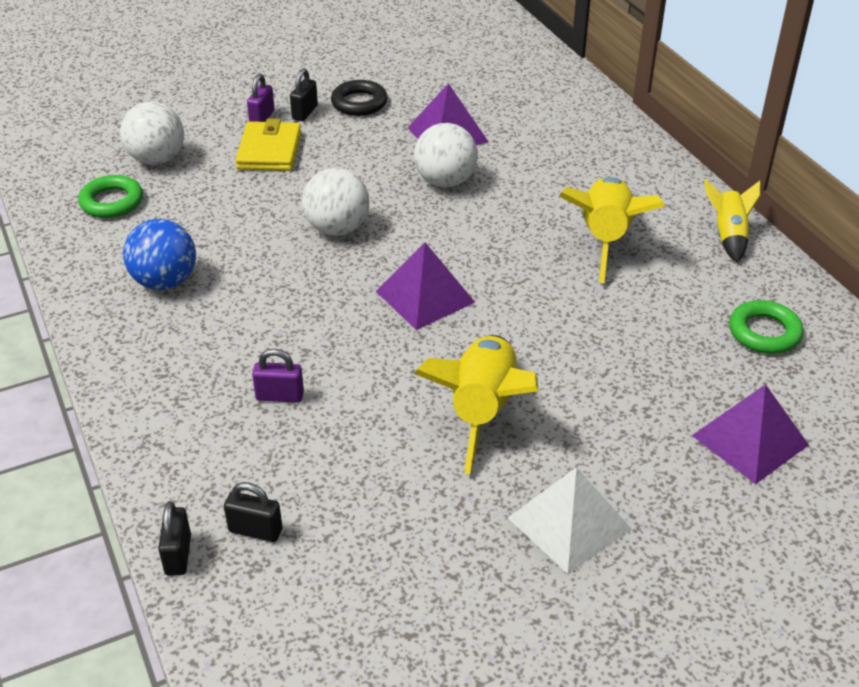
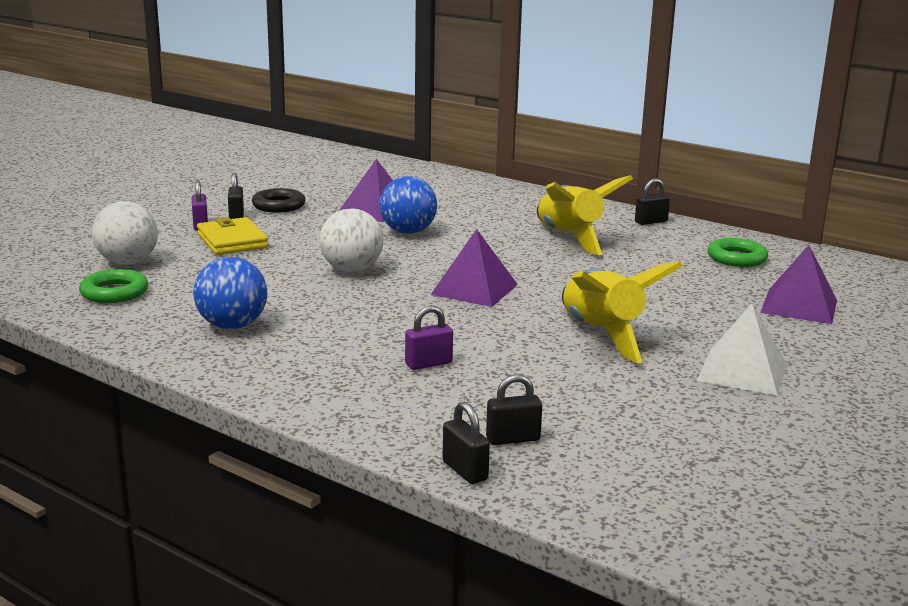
camera: 30 degrees left, 20 degrees down
(445, 181) = (408, 232): white ball -> blue ball
(728, 236) = (651, 222): yellow rocket -> black padlock

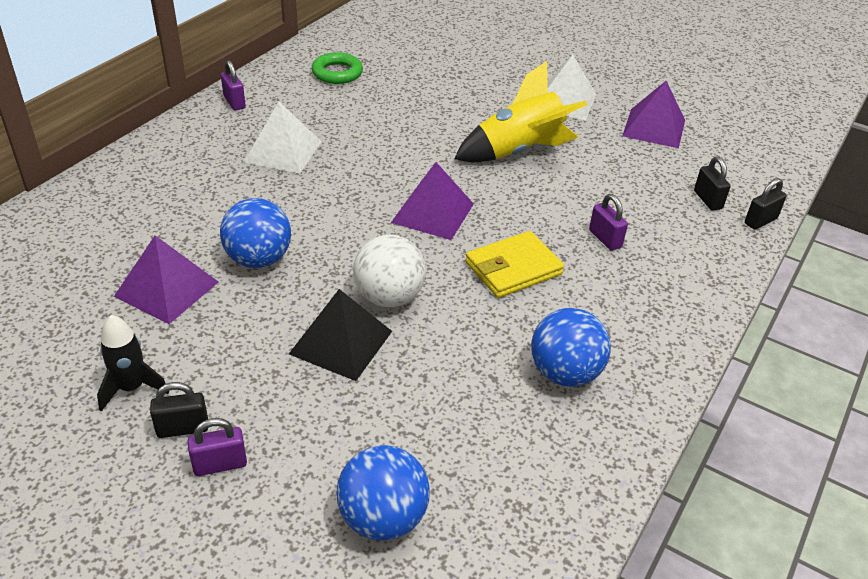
camera: 95 degrees left, 20 degrees up
(114, 292) = (495, 503): green ring -> none
(128, 262) = (382, 518): white ball -> blue ball
(232, 241) = (291, 416): yellow wallet -> yellow wallet (513, 268)
(278, 206) = (132, 388): black ring -> black rocket
(301, 254) = (341, 342): none -> black pyramid
(569, 238) = (283, 151): yellow rocket -> white pyramid
(651, 222) = (234, 102): black padlock -> purple padlock
(799, 306) = (440, 63): purple pyramid -> purple pyramid (654, 128)

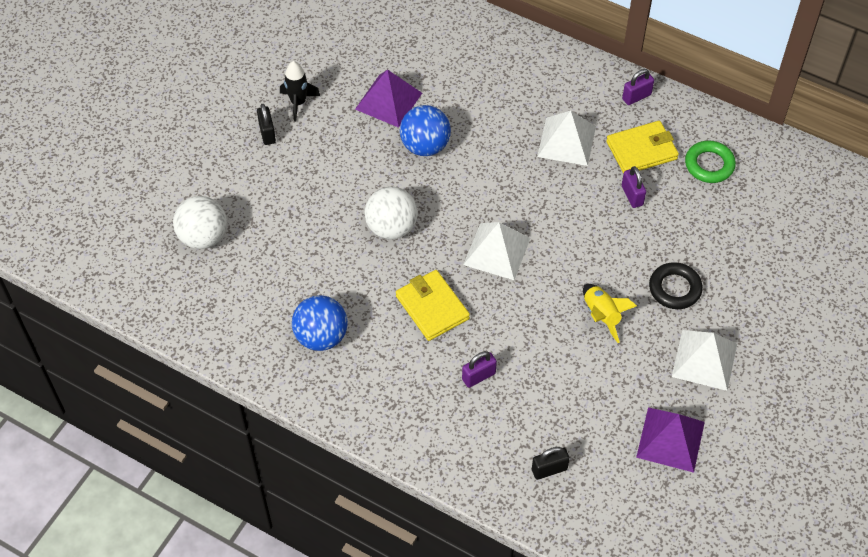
camera: 90 degrees right, 15 degrees up
(220, 464) = (241, 156): purple padlock -> purple padlock (632, 195)
(309, 107) = (641, 150): none -> yellow wallet
(341, 342) = (343, 203): black pyramid -> none
(382, 518) = (203, 237): blue ball -> white ball
(433, 213) = (496, 251): purple pyramid -> white pyramid
(485, 107) = (675, 288): none -> black ring
(518, 151) = (601, 315): yellow rocket -> yellow rocket, size x0.58
(760, 221) = (522, 510): black padlock -> none

